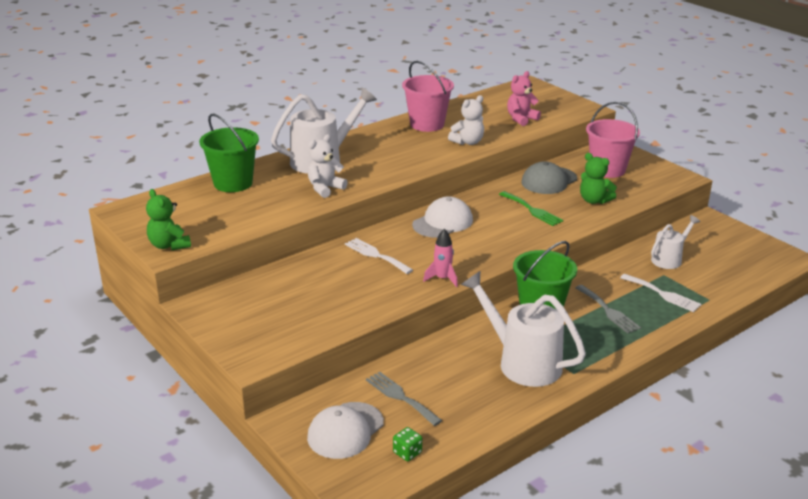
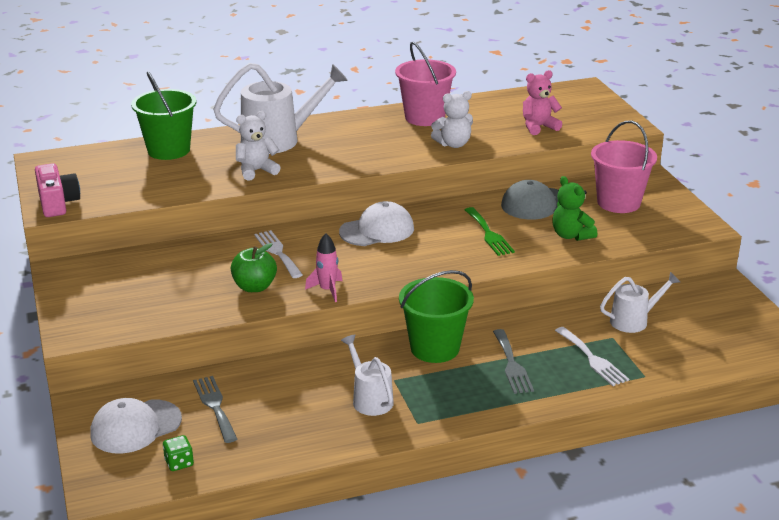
camera: 20 degrees right, 0 degrees up
(169, 245) = (58, 203): green teddy bear -> pink camera
(380, 287) = (254, 287): none -> green apple
(521, 362) = (369, 398): white watering can -> white watering can, size x0.57

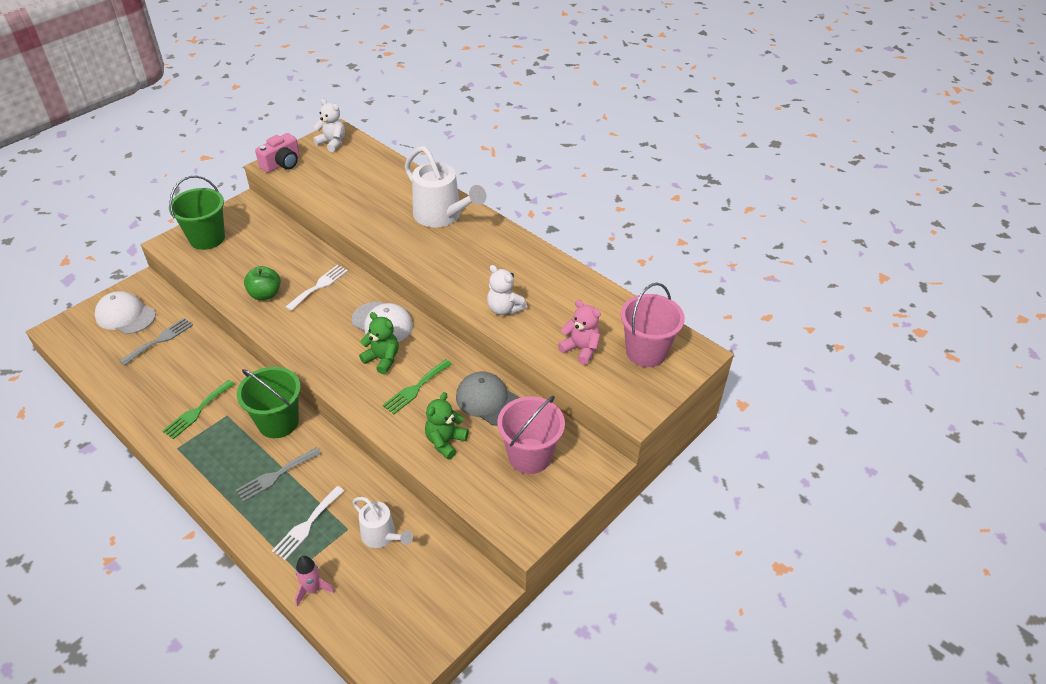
camera: 60 degrees right, 15 degrees up
(168, 150) = (388, 174): green bucket -> green bucket (207, 238)
(179, 463) = (93, 350): green dice -> none
(256, 171) = (383, 225): white teddy bear -> white teddy bear (332, 143)
(327, 290) = (278, 331): pink rocket -> pink rocket (313, 589)
(369, 398) = (197, 411): white watering can -> green fork
(424, 117) = (543, 275): pink bucket -> pink bucket (646, 352)
(431, 242) = (382, 359): none -> green teddy bear

